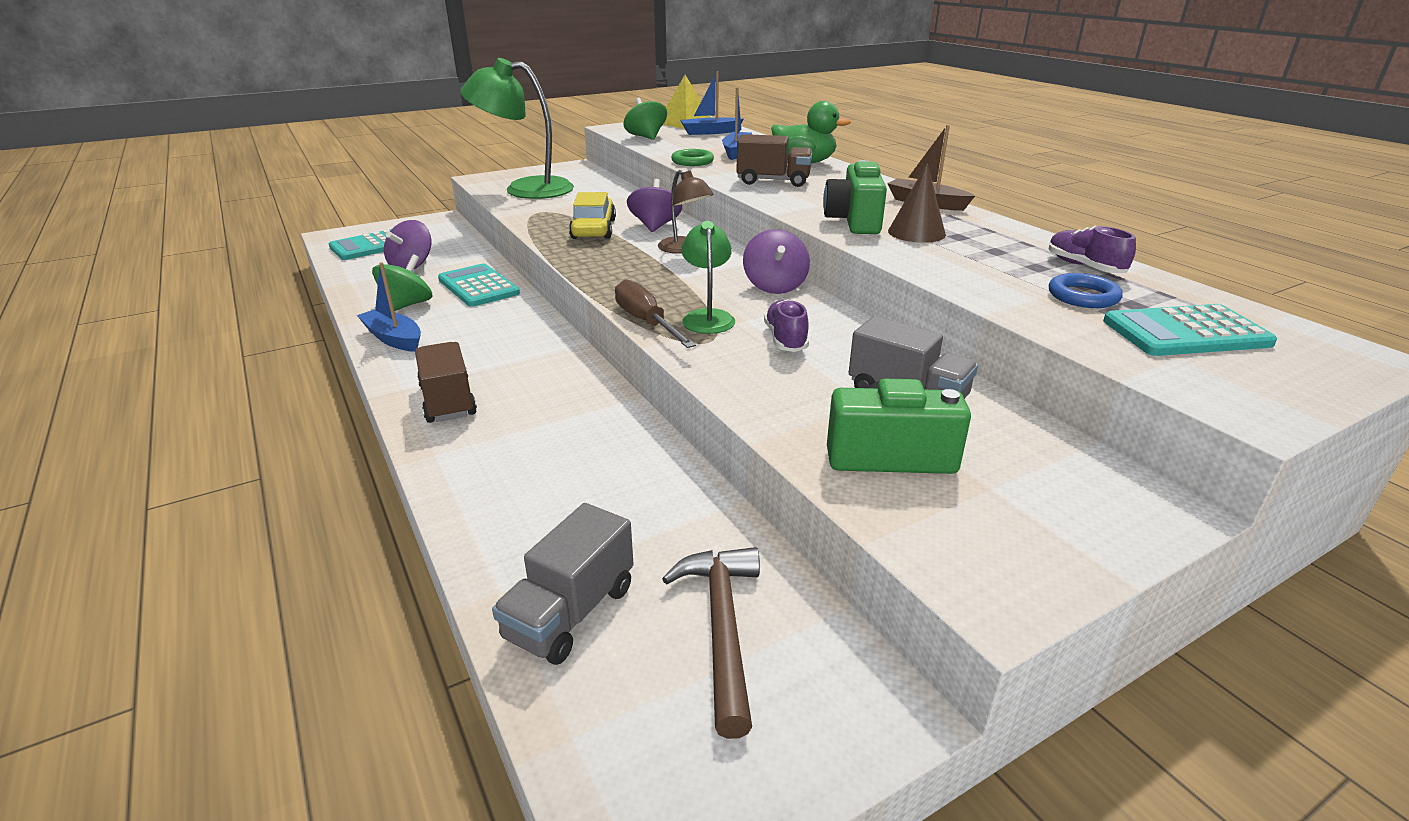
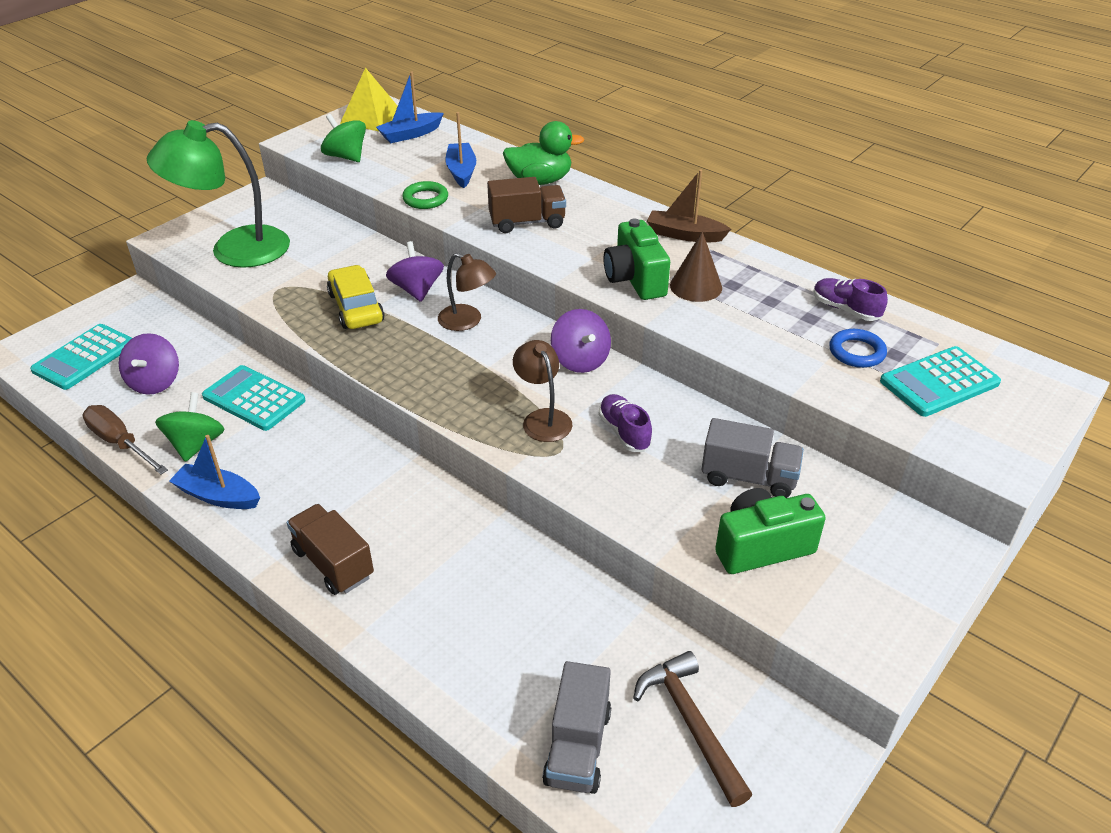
camera: 20 degrees left, 10 degrees up
(646, 322) = (492, 439): brown screwdriver -> brown screwdriver (120, 443)
(707, 317) = (543, 418): green lamp -> brown lamp

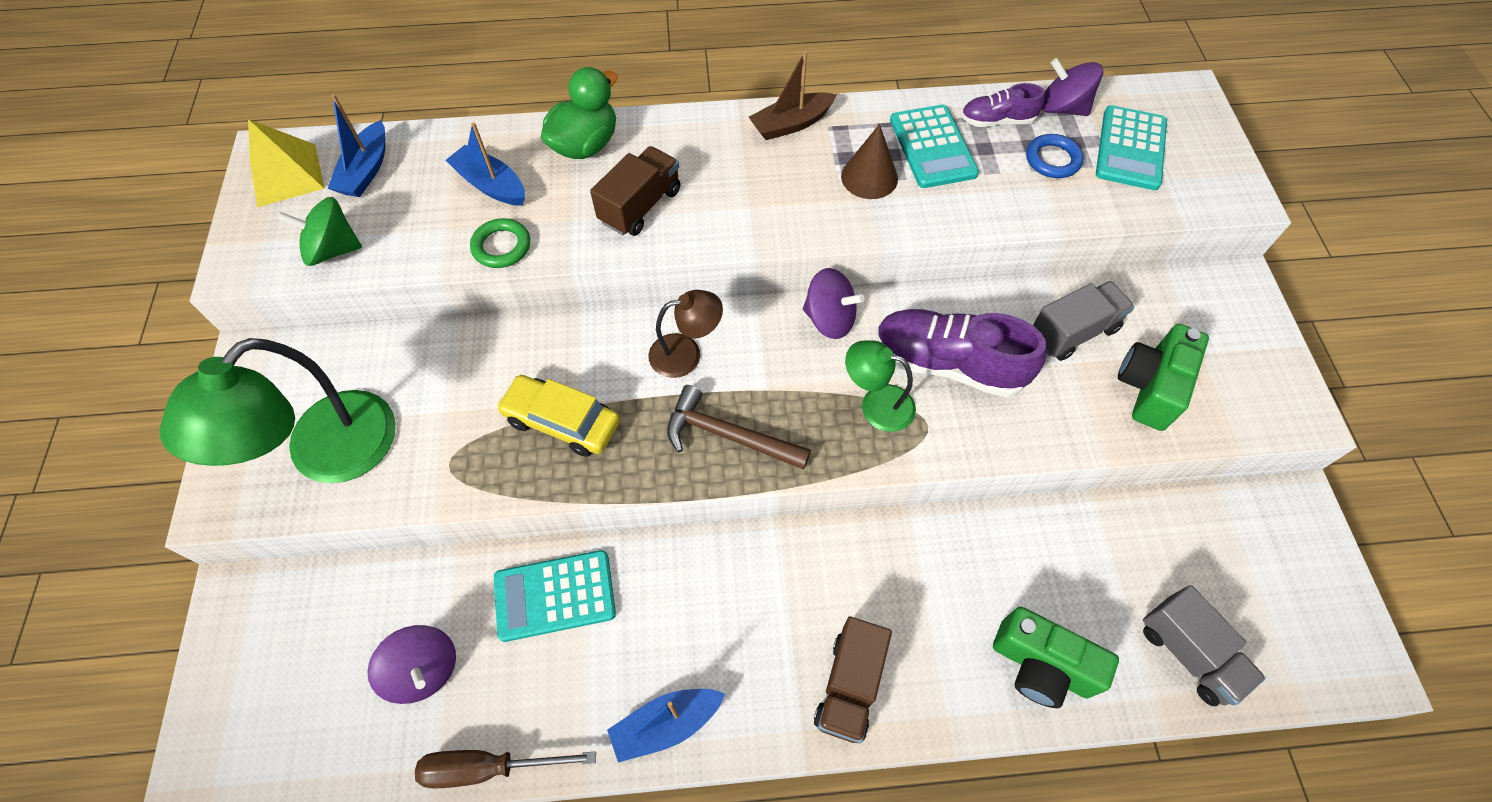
camera: 45 degrees left, 20 degrees up
(84, 357) = (295, 715): turquoise calculator -> turquoise calculator (932, 147)
(196, 444) = (569, 695): green spinning top -> none
(333, 563) = (849, 686): brown truck -> brown truck turned 75 degrees counterclockwise
(417, 290) = (593, 354): purple spinning top -> purple spinning top (1062, 108)
(543, 418) = (876, 404): brown lamp -> green lamp
(624, 432) = (948, 364): purple shoe -> purple shoe, size x1.85
(635, 279) = (815, 205): green camera -> green camera (1040, 666)
(691, 724) = (1222, 563): brown hammer -> brown hammer (728, 436)

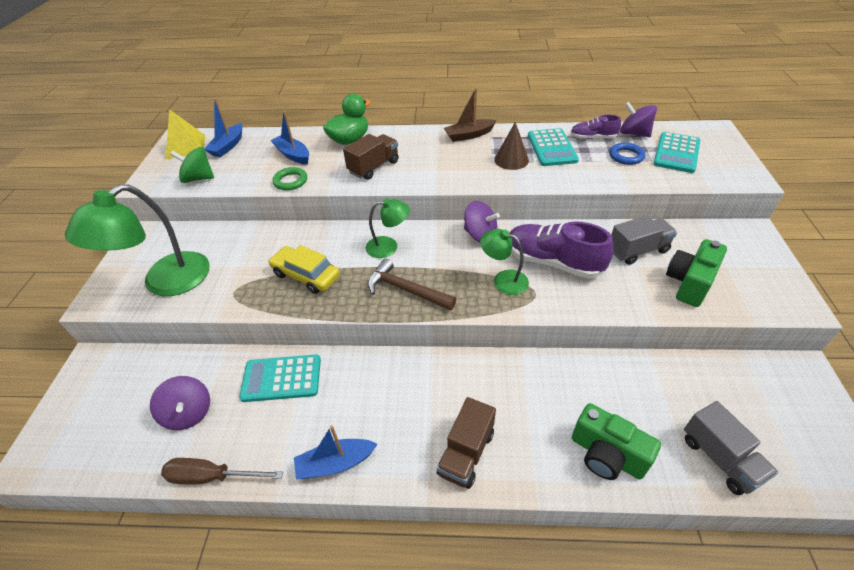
camera: 10 degrees right, 15 degrees down
(686, 353) = (388, 246): brown lamp -> green lamp

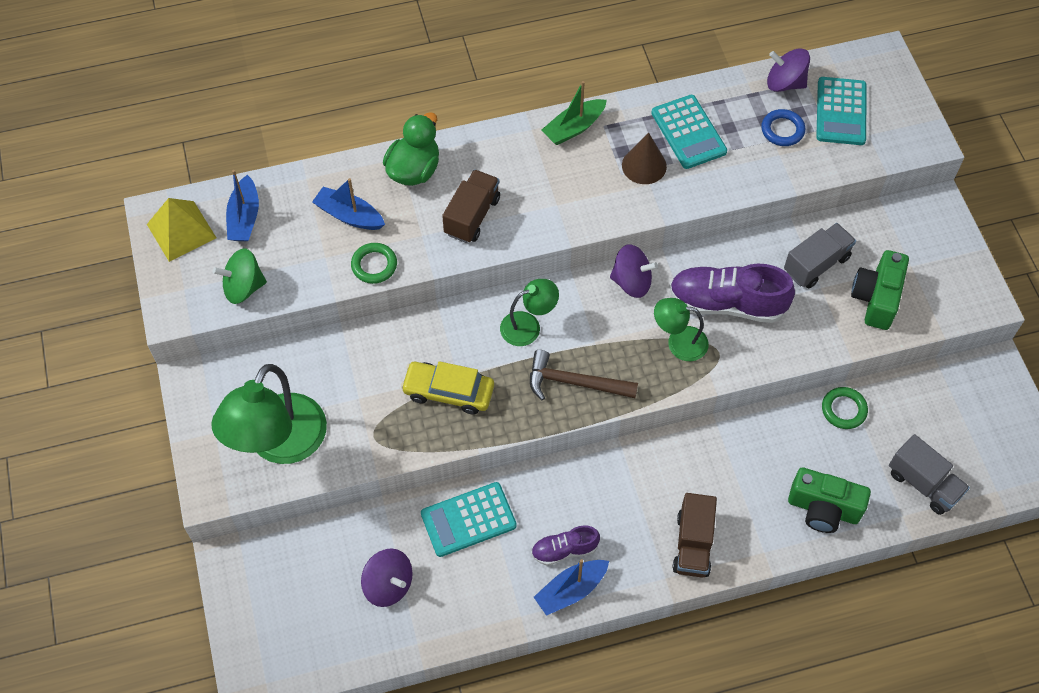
camera: 20 degrees left, 15 degrees up
(212, 476) = (455, 638): brown screwdriver -> none
(469, 135) = (574, 128): brown boat -> green boat
(593, 138) = (735, 102): purple shoe -> purple shoe (564, 550)
(644, 371) = (843, 409): none -> green ring

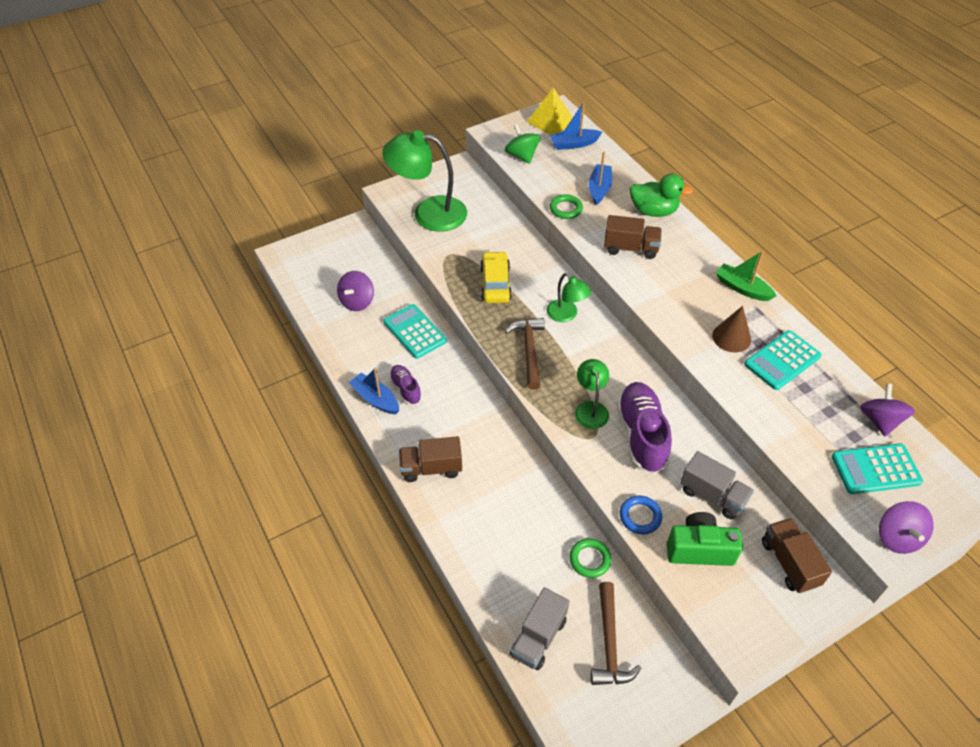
camera: 75 degrees right, 10 degrees down
(631, 282) = (632, 368): purple spinning top -> purple spinning top (897, 537)
(782, 130) = (826, 426): blue ring -> blue ring (640, 516)
(823, 509) = (488, 557): green camera -> none
(903, 228) = (789, 563): none -> brown truck
(938, 419) = (609, 643): none -> brown hammer

